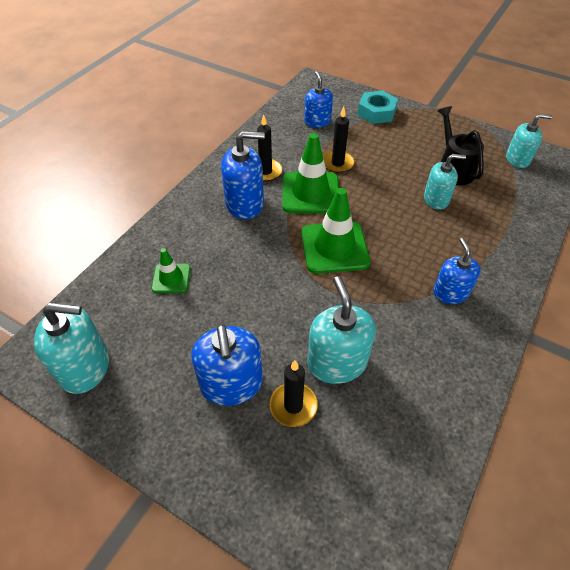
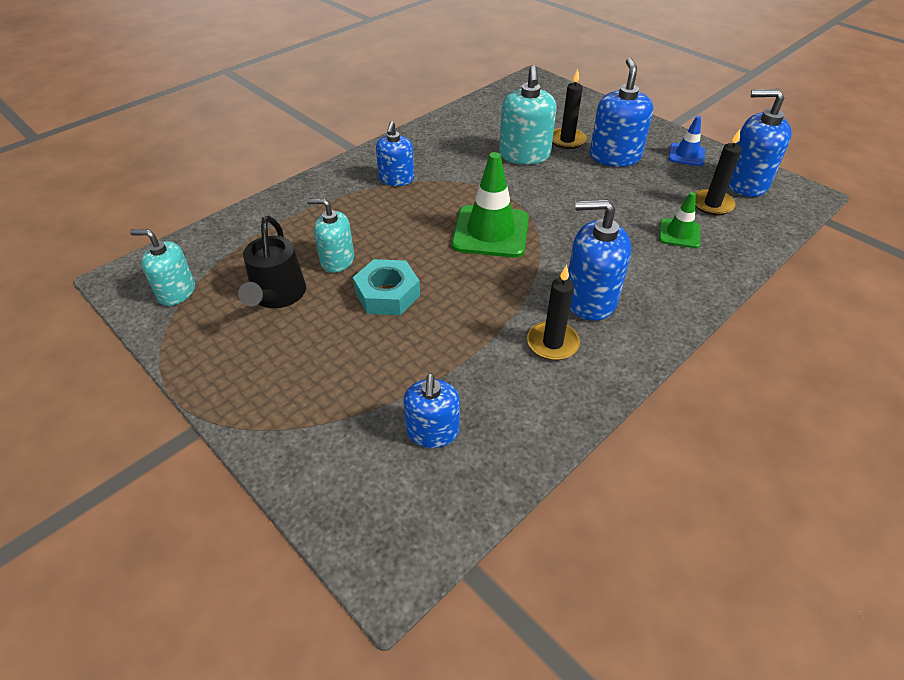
camera: 165 degrees left, 5 degrees down
(85, 367) = (745, 183): turquoise soap dispenser -> blue soap dispenser
(142, 409) = (686, 155): none -> blue traffic cone
(310, 193) = (495, 298): green traffic cone -> none
(337, 163) = (437, 336): black candle -> black candle (712, 204)
(376, 112) = (310, 430): turquoise nut -> turquoise nut (387, 294)

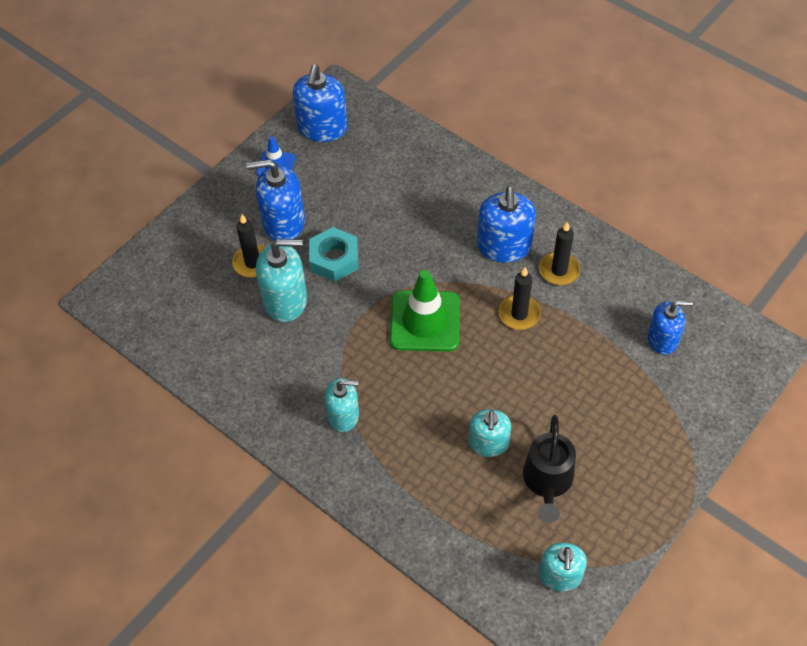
camera: 95 degrees left, 10 degrees up
(277, 296) = (547, 482): black watering can -> black watering can turned 105 degrees clockwise
(387, 294) = (527, 392): turquoise nut -> turquoise nut (334, 259)
(396, 179) = (343, 415): blue soap dispenser -> turquoise soap dispenser
(679, 233) = (406, 182): green traffic cone -> none
(712, 204) = (359, 155): black candle -> black candle (519, 314)

